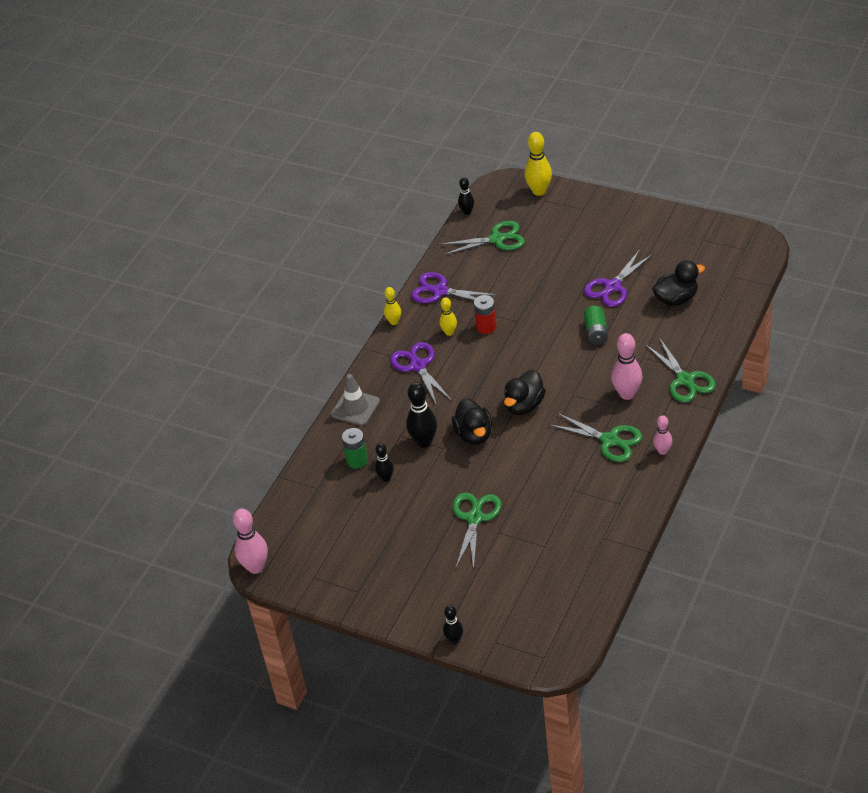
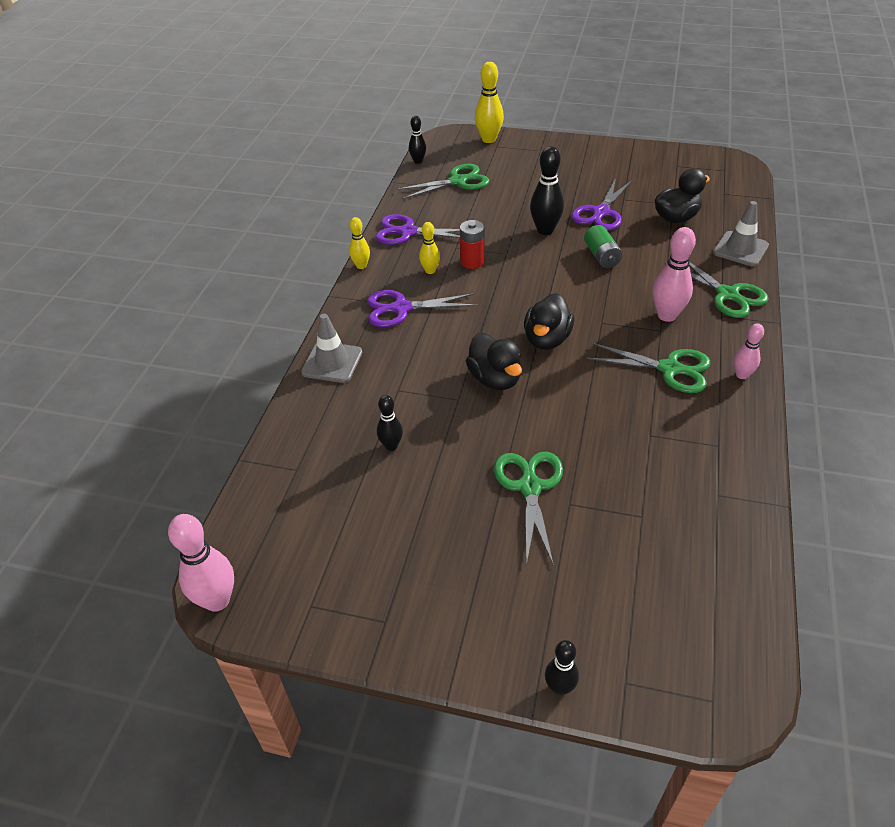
camera: 15 degrees left, 0 degrees up
(357, 460) = (346, 427): green battery -> none
(418, 366) = (401, 308): purple scissors -> purple scissors turned 60 degrees counterclockwise
(424, 442) = (432, 394): black bowling pin -> black bowling pin (545, 230)
(717, 337) = (740, 249): none -> grey traffic cone

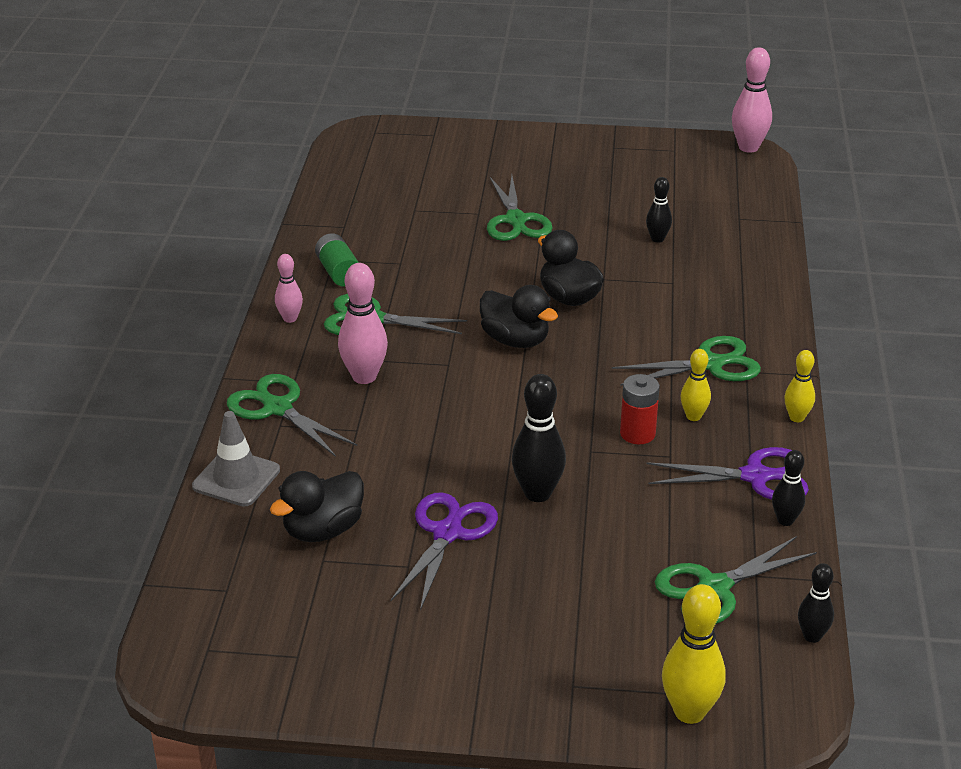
camera: 170 degrees right, 10 degrees down
(332, 362) = (761, 302): grey traffic cone -> none
(401, 308) = (709, 364): purple scissors -> green scissors
(547, 339) = (515, 340): black duck -> black duck turned 120 degrees clockwise
(559, 688) = (479, 130): black bowling pin -> black bowling pin (785, 520)
(601, 256) = (447, 454): green battery -> green battery (338, 272)

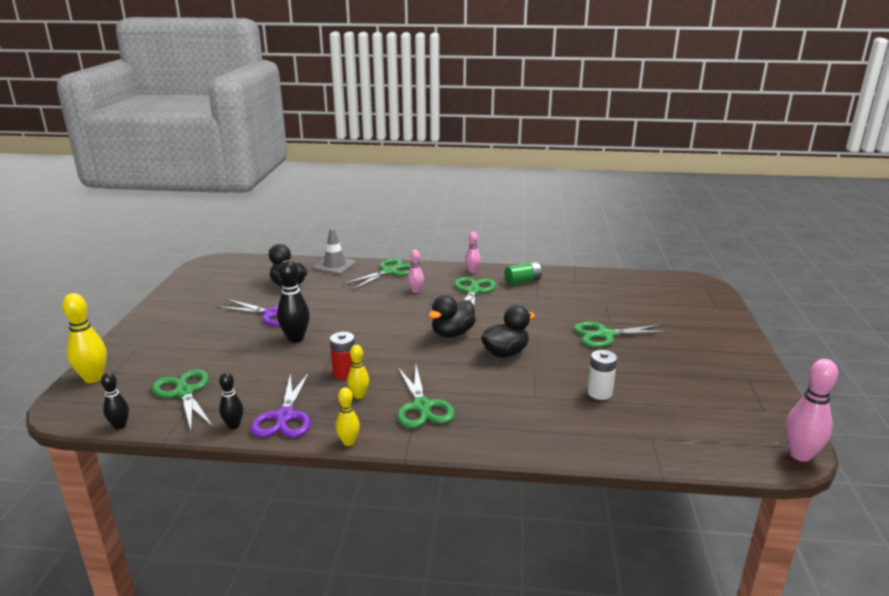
camera: 90 degrees right, 10 degrees down
(364, 377) = (415, 291): pink bowling pin -> pink bowling pin, size x0.60
(657, 239) = (599, 393): black bowling pin -> white battery

